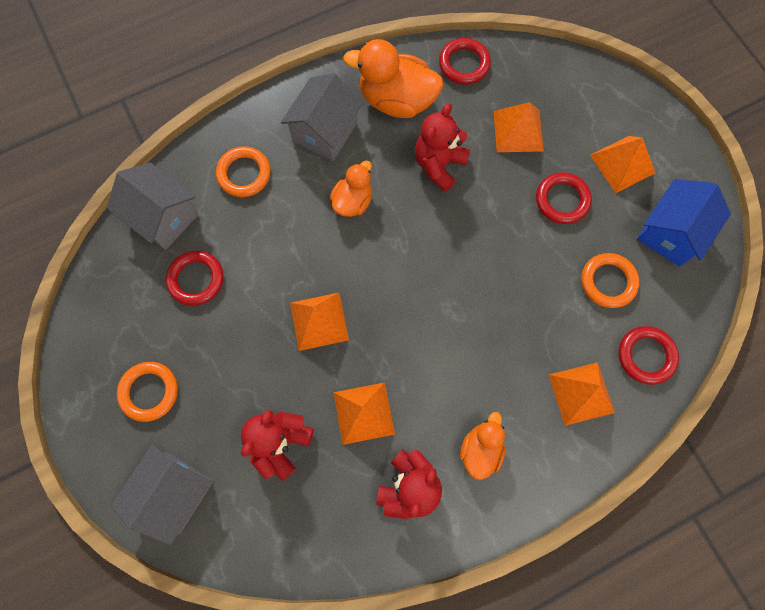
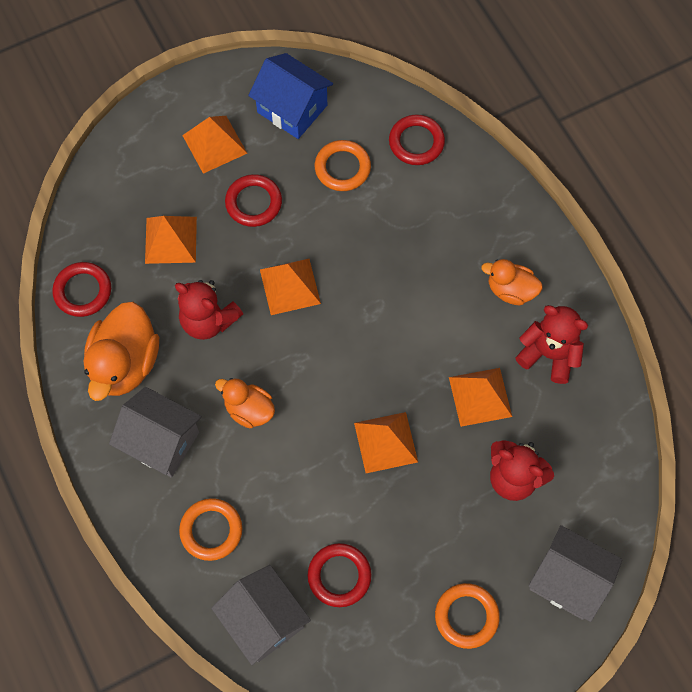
camera: 90 degrees left, 5 degrees down
(163, 217) = (263, 620): grey house -> grey house turned 75 degrees counterclockwise
(581, 393) = (453, 200): orange pyramid -> orange pyramid (290, 286)

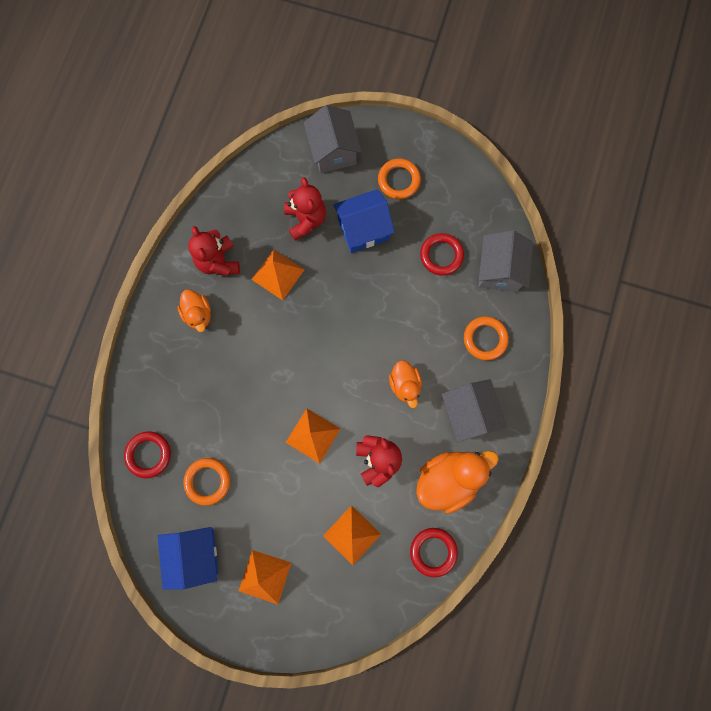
camera: 135 degrees left, 10 degrees up
(253, 203) = (281, 511): red ring -> none
(385, 442) = (351, 298): orange pyramid -> none
(447, 525) = (363, 229): none -> blue house

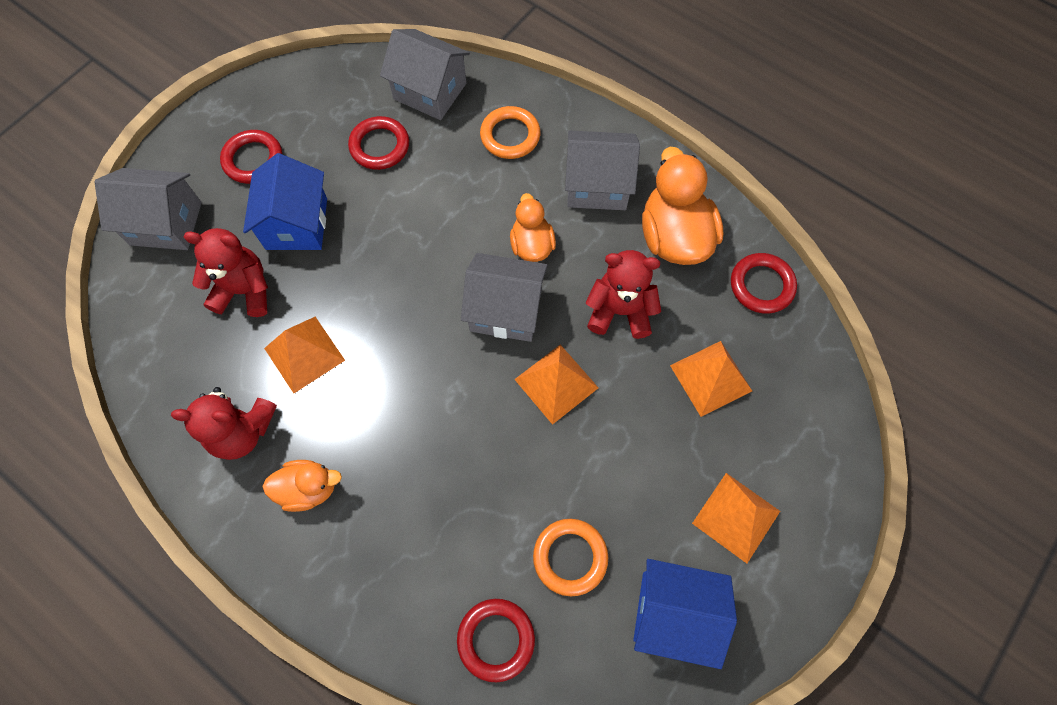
camera: 70 degrees left, 10 degrees down
(351, 385) = (506, 310): none -> grey house
(398, 180) = (253, 160): orange ring -> red ring
(405, 385) = (532, 245): orange duck -> orange duck turned 105 degrees counterclockwise

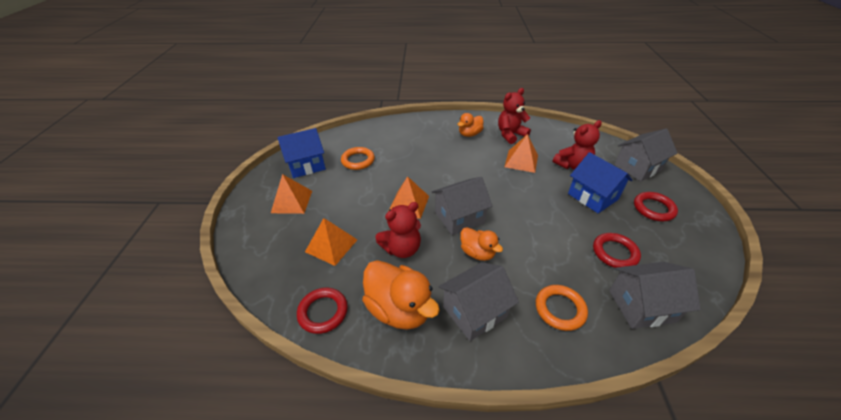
camera: 145 degrees right, 25 degrees down
(496, 639) = (369, 134): red ring -> none

